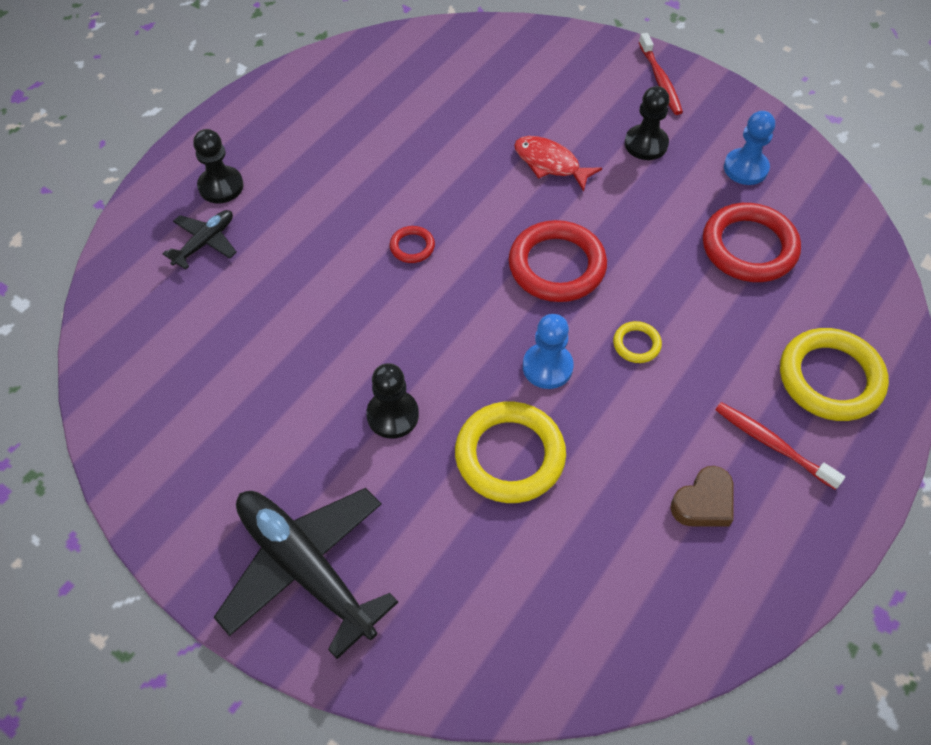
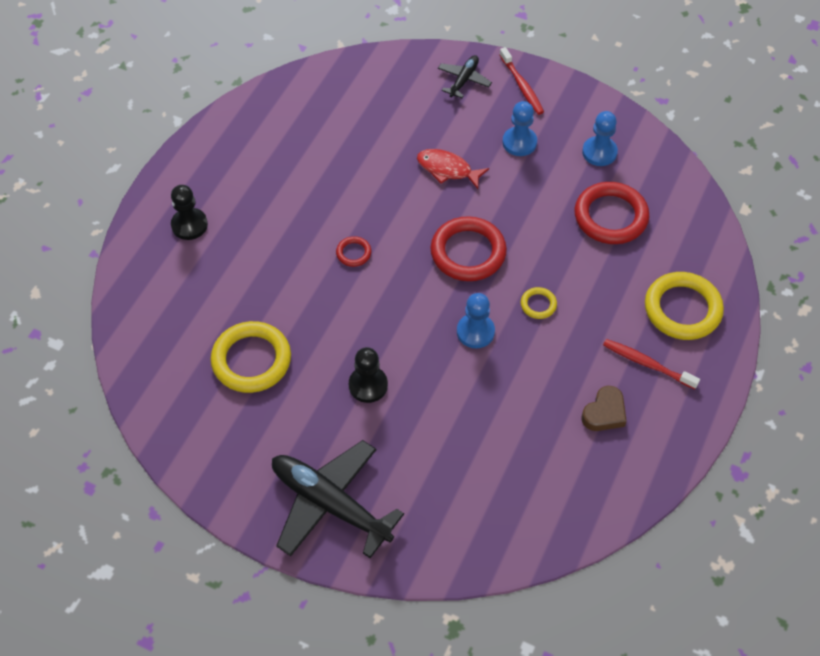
camera: 10 degrees left, 0 degrees up
(205, 242) = (190, 273): black plane -> black plane (464, 80)
(510, 455) = (460, 401): yellow ring -> yellow ring (251, 360)
(646, 144) = (519, 142): black pawn -> blue pawn

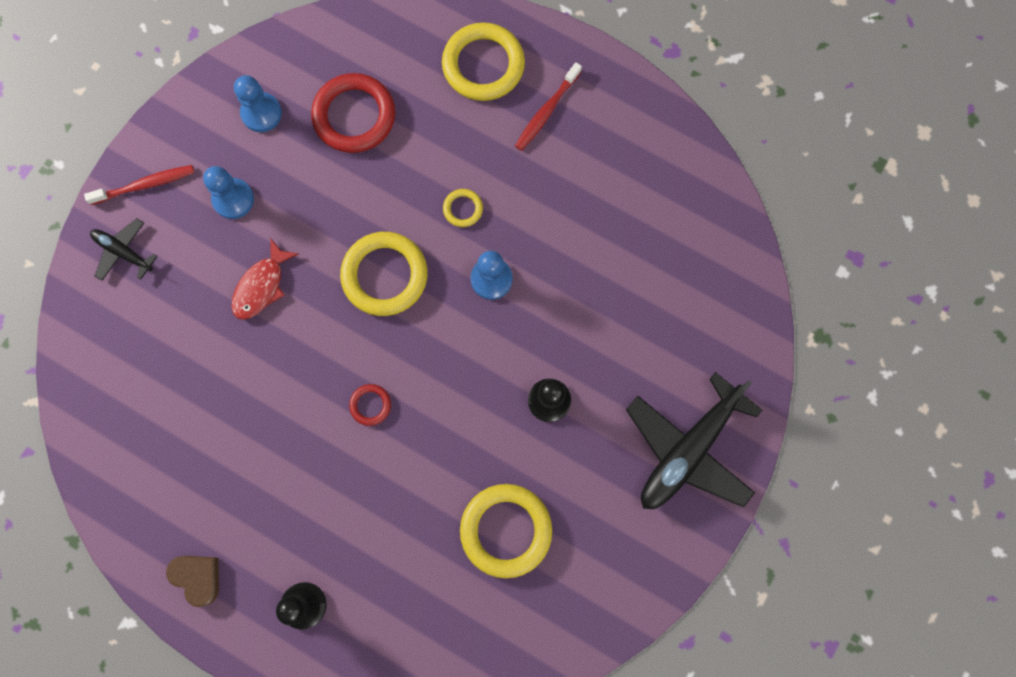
camera: 85 degrees left, 20 degrees up
(468, 252) = (385, 275): red ring -> yellow ring
(604, 413) = (600, 162): brown heart -> brown heart (198, 577)

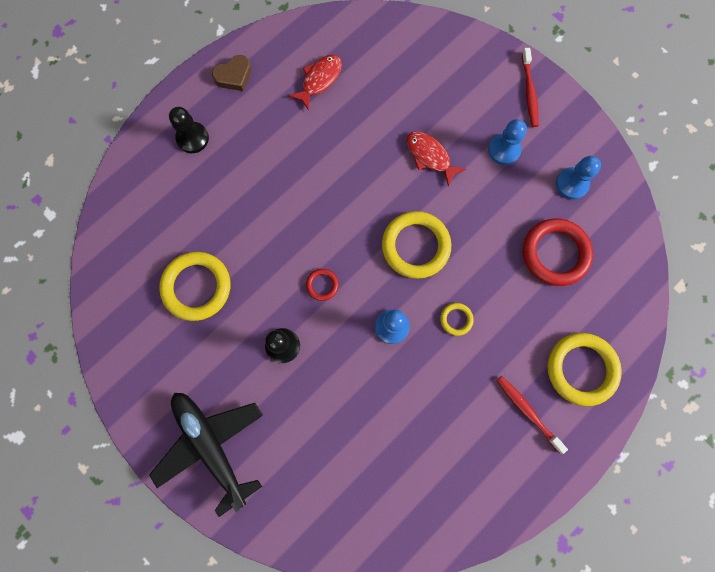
camera: 105 degrees right, 0 degrees up
(123, 252) = (480, 69): black plane -> none
(180, 456) = (319, 80): none -> red fish
(370, 405) = (318, 213): red ring -> red ring (322, 285)

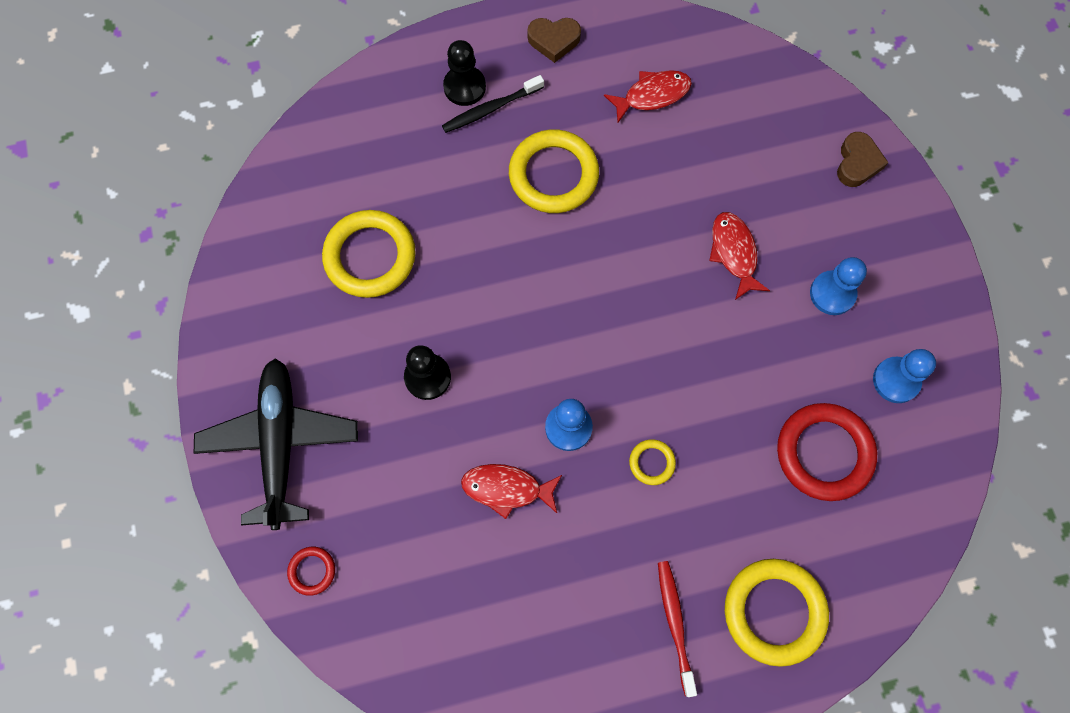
camera: 30 degrees right, 5 degrees down
(219, 144) = (491, 109): none -> black toothbrush
(322, 285) = (514, 333): red ring -> red ring (312, 571)
(376, 388) = (507, 489): none -> red fish
(415, 246) = (653, 349): yellow ring -> yellow ring (553, 175)
(472, 58) = (857, 163): none -> brown heart
(529, 92) = (907, 240): red toothbrush -> none

